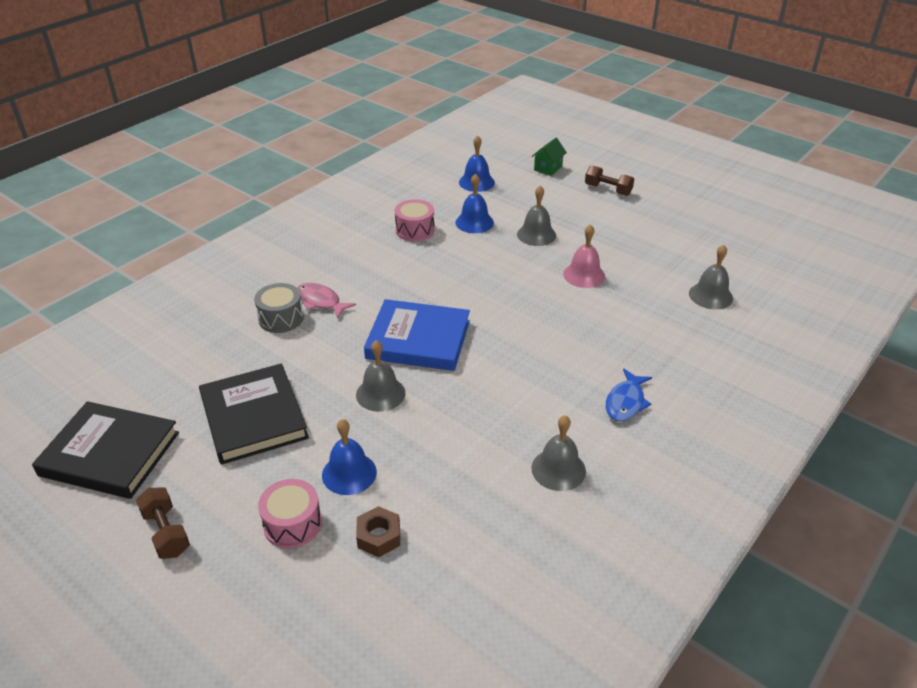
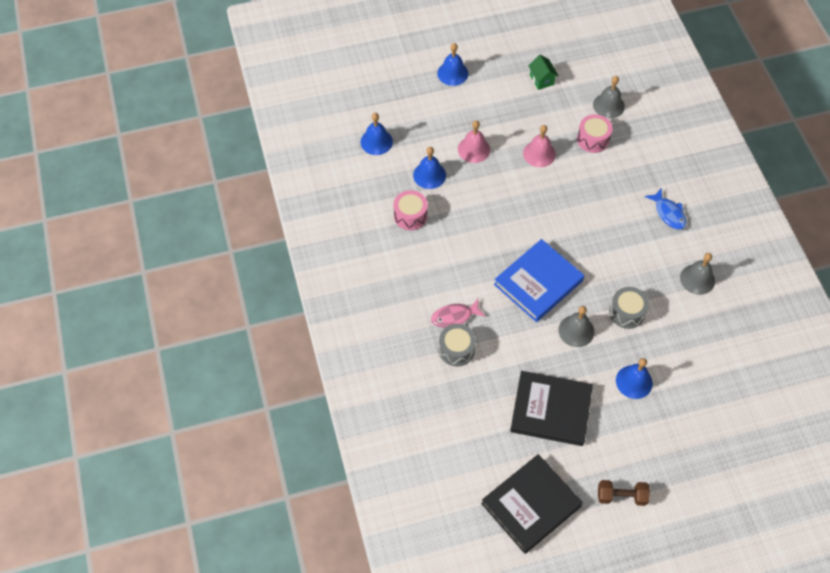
camera: 55 degrees left, 20 degrees up
(292, 524) = (655, 428): pink drum -> pink drum (593, 139)
(379, 536) = (691, 391): brown nut -> none
(444, 425) = (626, 312): none -> grey drum
(536, 234) = (473, 149): grey bell -> pink bell
(548, 168) = (394, 87): green house -> green house (541, 80)
(608, 190) = (452, 73): brown dumbbell -> blue bell

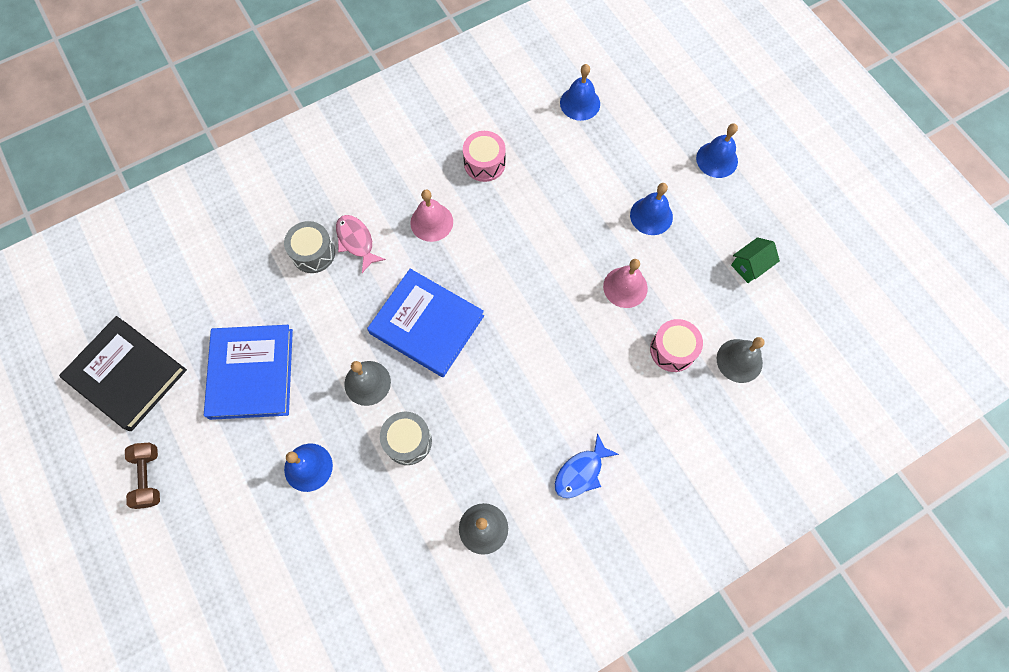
camera: 75 degrees right, 10 degrees up
(429, 175) = (550, 169): blue bell -> blue bell (651, 216)
(473, 149) = (605, 209): pink bell -> pink bell (431, 222)
(550, 410) = (251, 373): black book -> blue book

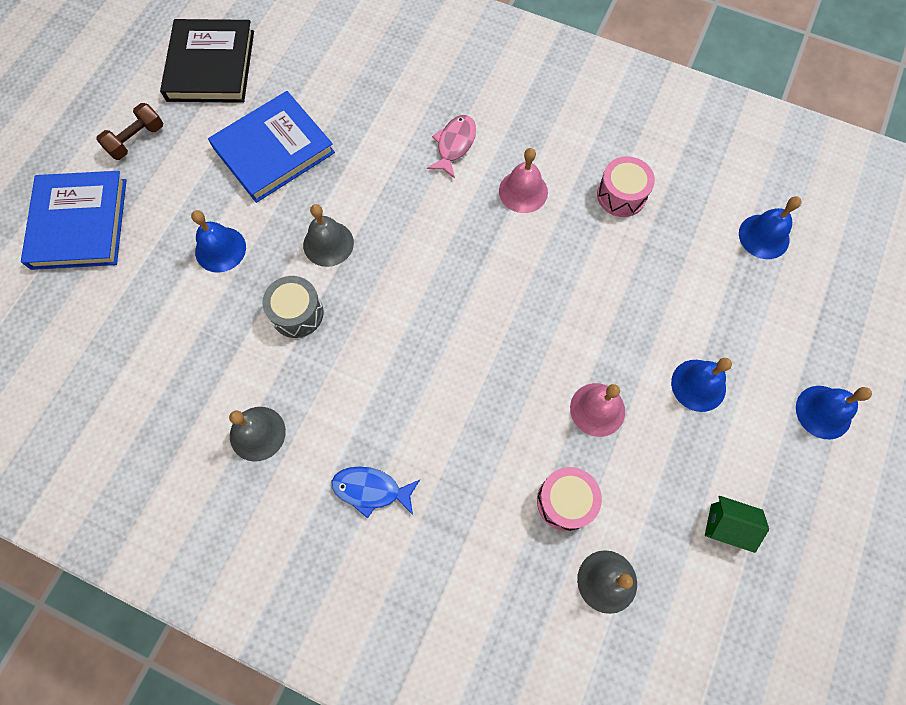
camera: 55 degrees right, 0 degrees up
(313, 253) = (417, 120): grey drum -> none
(426, 325) = (419, 255): blue book -> blue book (79, 223)

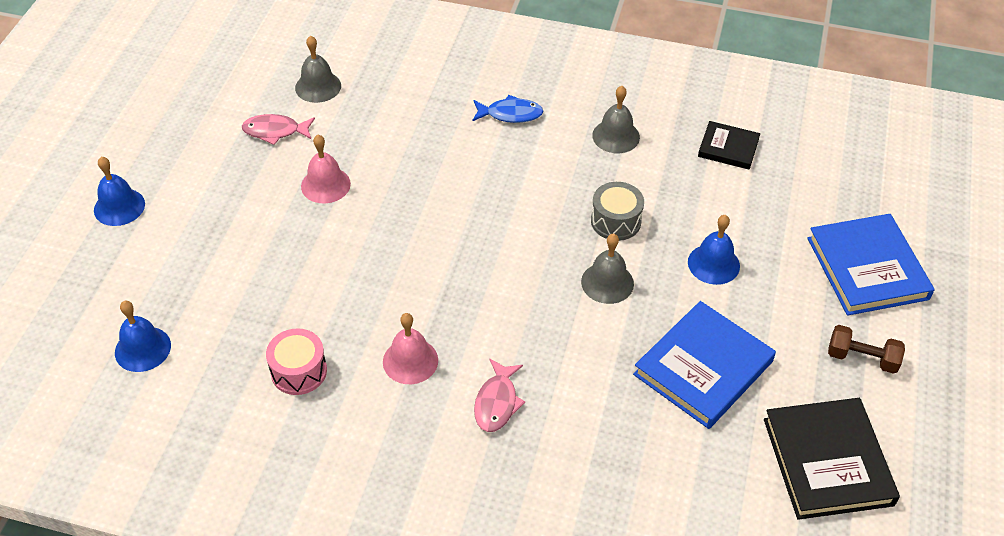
camera: 170 degrees right, 20 degrees down
(136, 140) = (862, 358): brown dumbbell -> brown dumbbell turned 75 degrees clockwise
(138, 395) = (728, 148): none -> black book
(565, 501) = (352, 125): pink drum -> none
(658, 505) = (275, 131): none -> pink fish
(698, 385) = (232, 212): blue bell -> none
(726, 525) = (220, 126): green house -> none

